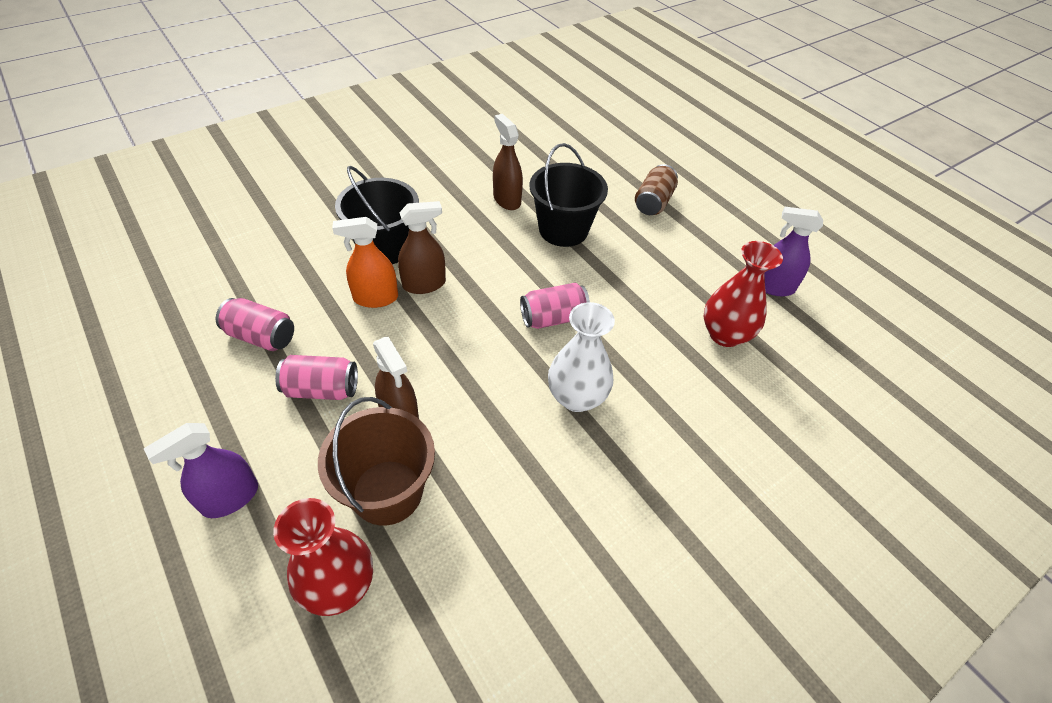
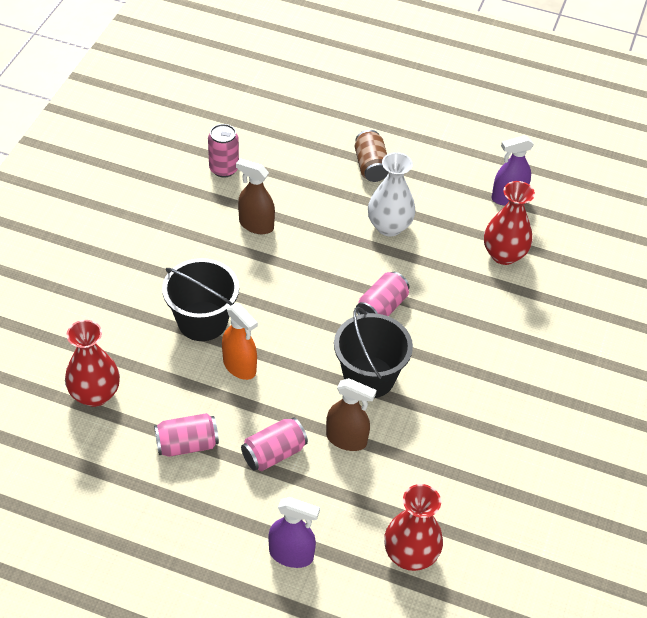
camera: 35 degrees left, 0 degrees up
(230, 498) = (291, 554): purple spray bottle -> purple spray bottle turned 90 degrees counterclockwise
(241, 256) = (95, 394): none -> red vase
(375, 298) = (239, 366): orange spray bottle -> orange spray bottle turned 90 degrees counterclockwise
(387, 492) = (385, 488): brown bucket -> none
(424, 284) = (264, 334): brown spray bottle -> none
(522, 151) = (224, 169): none -> pink can
(563, 230) = (325, 229): black bucket -> black bucket (369, 377)
(576, 397) = (446, 357): white vase -> white vase (389, 226)

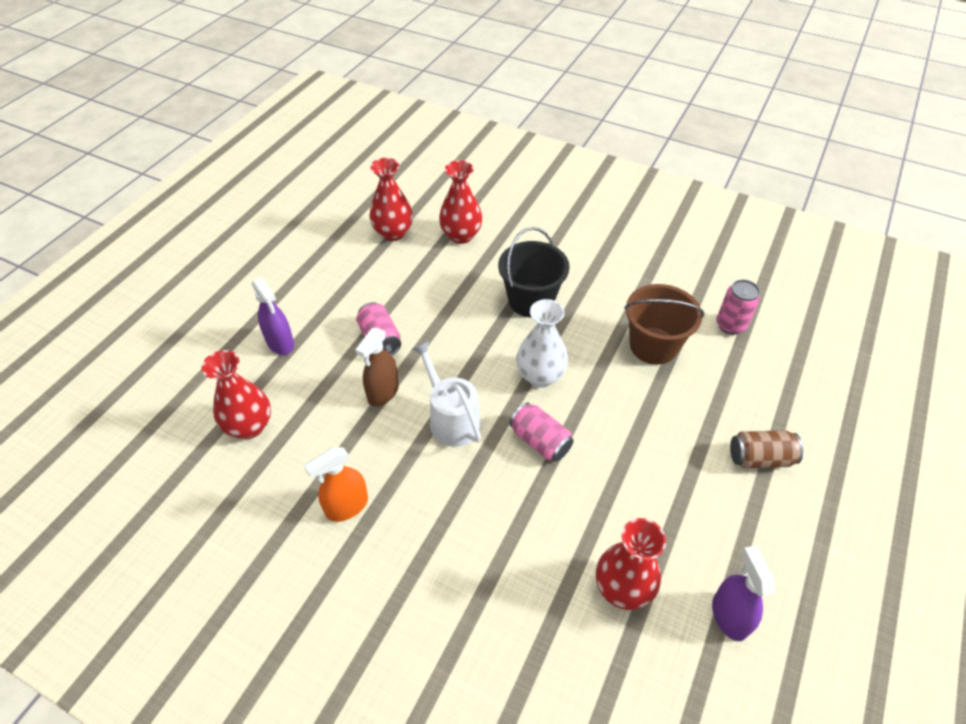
camera: 100 degrees right, 0 degrees up
(90, 468) = (393, 233): none -> red vase
(187, 444) = (402, 285): pink can -> none
(239, 366) = (477, 322): orange spray bottle -> orange spray bottle (347, 506)
(256, 225) = (653, 345): brown spray bottle -> brown bucket
(291, 554) = (280, 343): purple spray bottle -> purple spray bottle turned 60 degrees counterclockwise
(369, 377) = (451, 419): black bucket -> white watering can
(389, 226) = (661, 464): white vase -> white vase (540, 376)

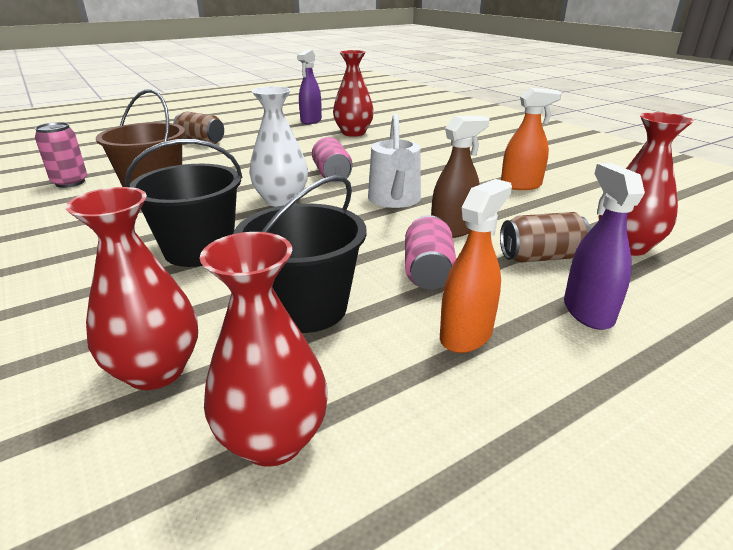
camera: 150 degrees left, 20 degrees down
(312, 385) = (540, 257): none -> brown can
(341, 302) = (466, 335): none -> orange spray bottle
(429, 286) = (306, 308): none -> black bucket

